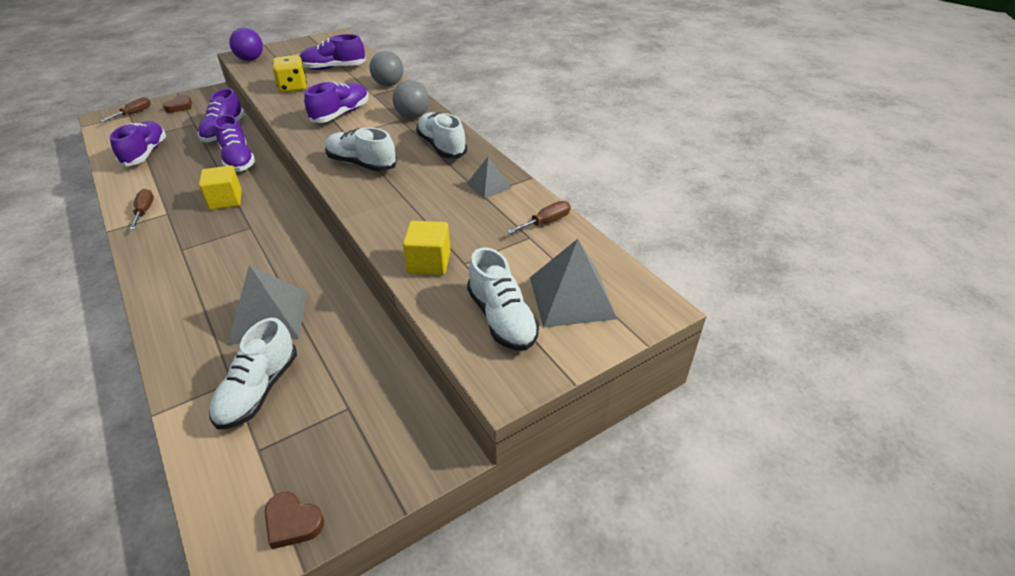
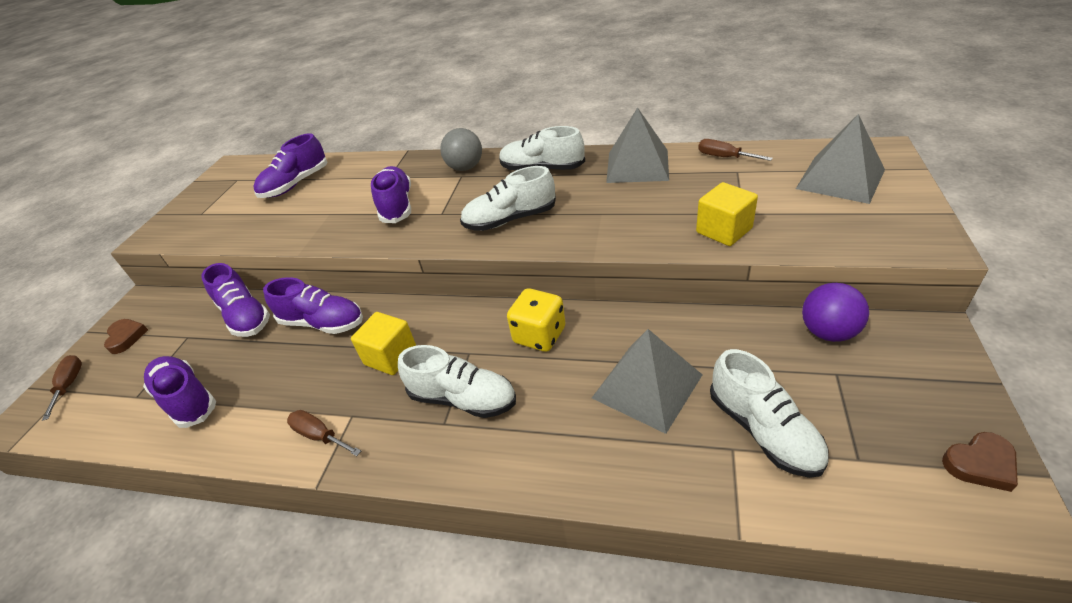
camera: 40 degrees left, 0 degrees up
(250, 59) = (174, 232): purple ball -> purple ball (828, 332)
(293, 87) = (291, 220): yellow dice -> yellow dice (539, 335)
(388, 84) = (385, 163): grey ball -> none
(488, 186) = (637, 166): grey pyramid -> grey pyramid, size x1.76
(502, 318) = (842, 219): white shoe -> white shoe (463, 399)
(546, 222) = (724, 157): brown screwdriver -> brown screwdriver turned 60 degrees counterclockwise

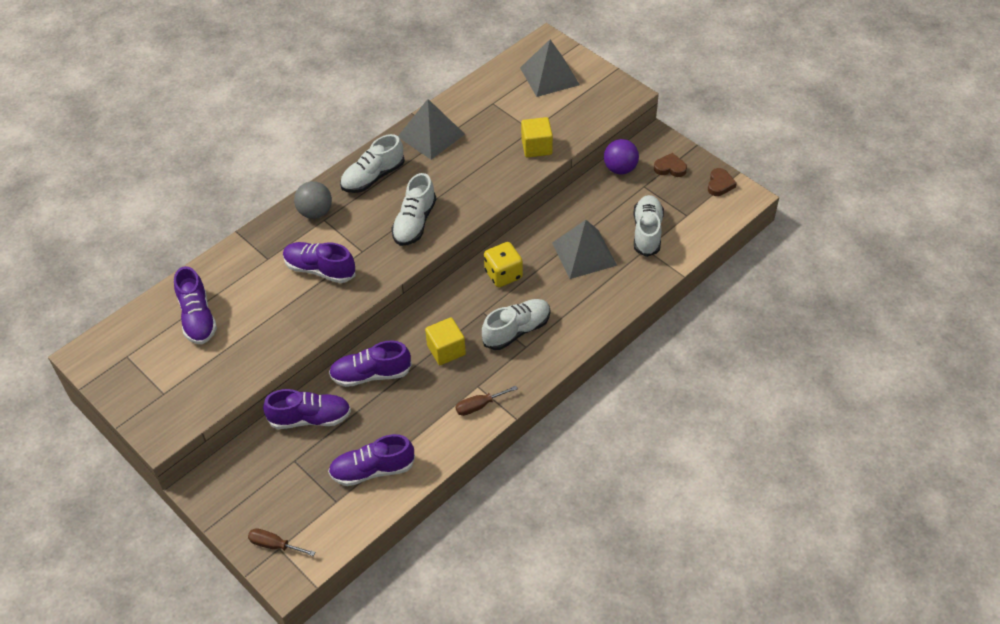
camera: 60 degrees left, 10 degrees up
(126, 337) = (248, 502): brown heart -> brown heart (670, 168)
(323, 323) = (371, 374): purple shoe -> purple shoe turned 150 degrees counterclockwise
(724, 157) = (472, 97): brown screwdriver -> none
(763, 430) = (647, 232): white shoe -> white shoe turned 90 degrees counterclockwise

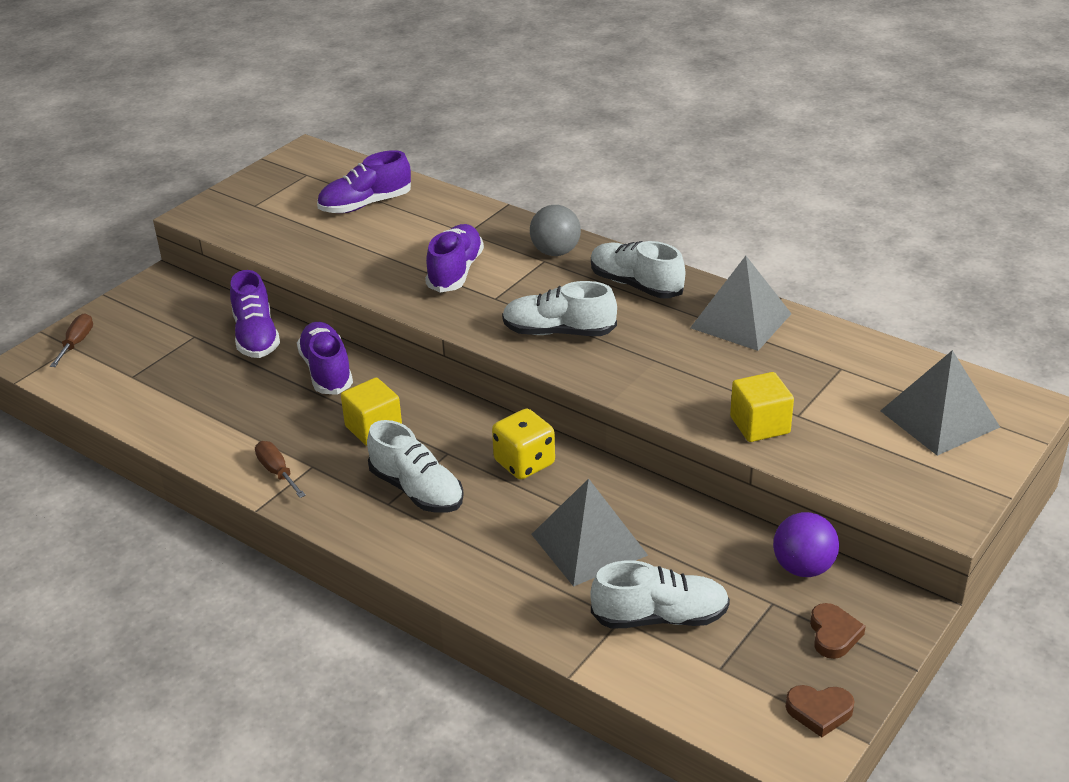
camera: 80 degrees right, 15 degrees down
(372, 470) = (175, 396): purple shoe -> none

